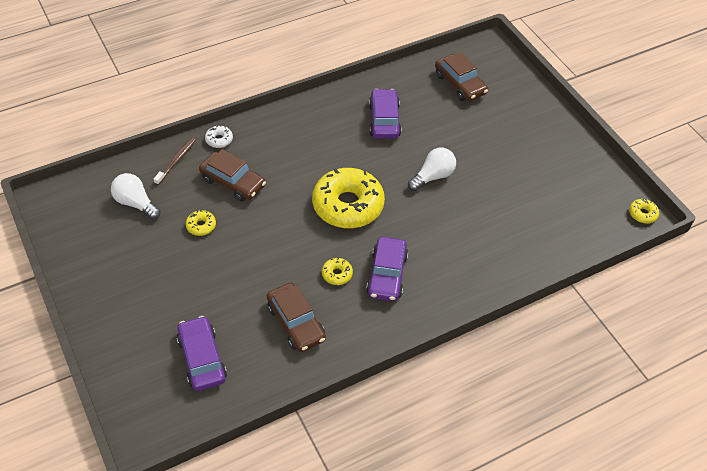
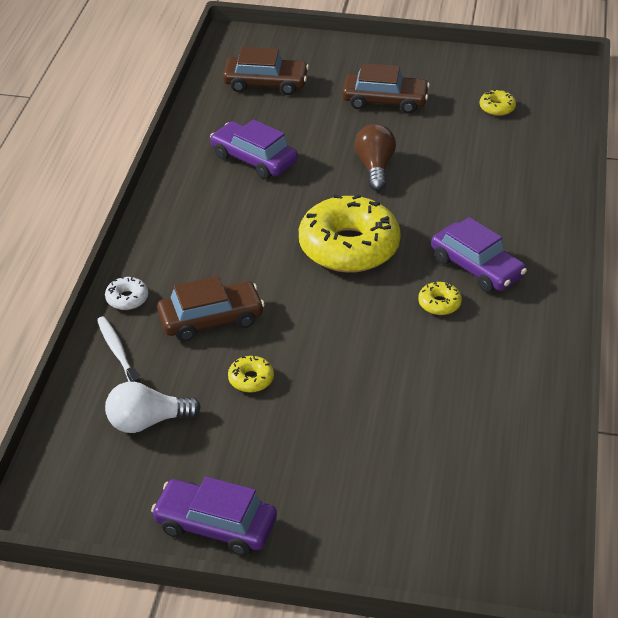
camera: 50 degrees left, 10 degrees down
(176, 161) = (118, 352): brown toothbrush -> white toothbrush
(202, 359) = (458, 473): purple car -> purple car (215, 525)
(296, 323) = (477, 369): brown car -> brown car (385, 101)
(433, 176) = (375, 168): white light bulb -> brown light bulb
(642, 214) = (564, 69): yellow donut -> yellow donut (497, 108)

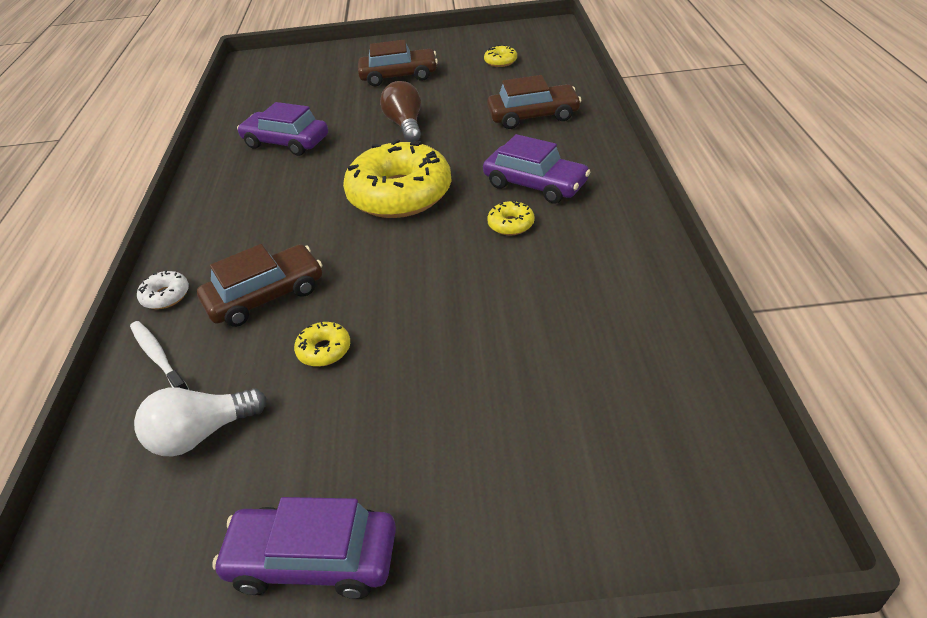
camera: 10 degrees left, 0 degrees up
(265, 83) = (286, 85): brown car -> brown car (533, 116)

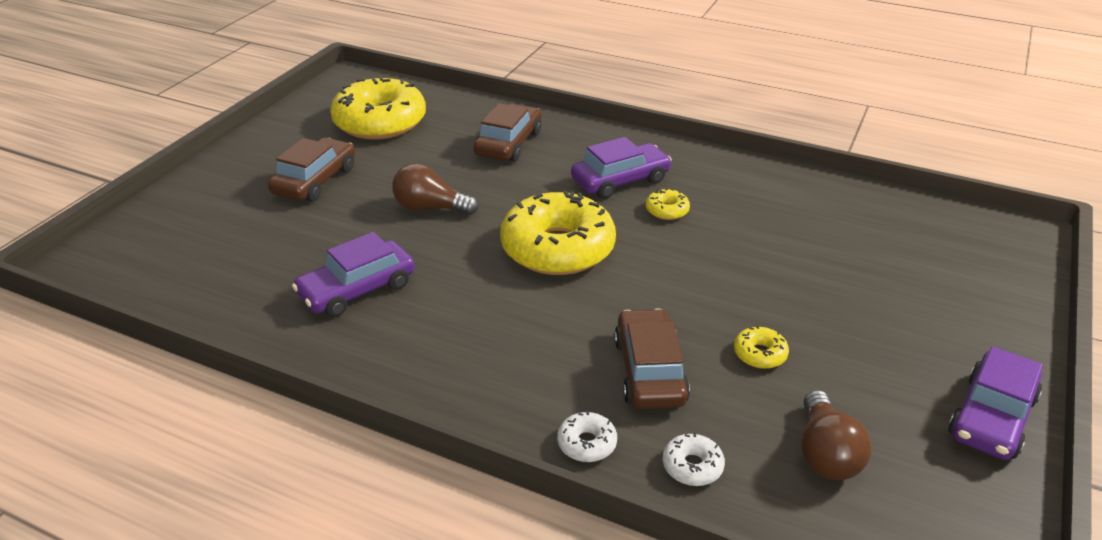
camera: 65 degrees left, 5 degrees down
(158, 357) = (692, 466): white toothbrush -> white donut
(202, 434) = (825, 453): white light bulb -> brown light bulb
(500, 62) = (380, 122): yellow donut -> yellow donut, size x2.46

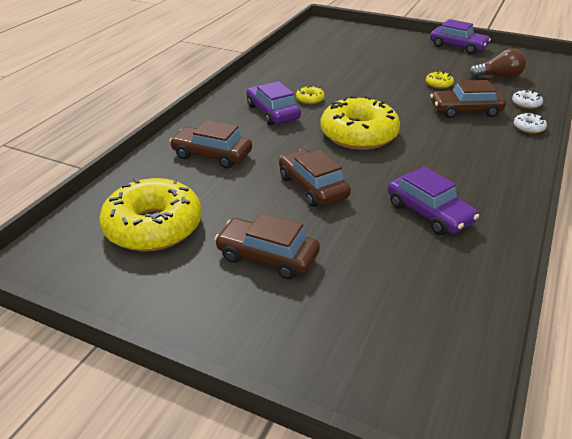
camera: 90 degrees left, 0 degrees up
(430, 208) = (313, 187): brown light bulb -> brown car

